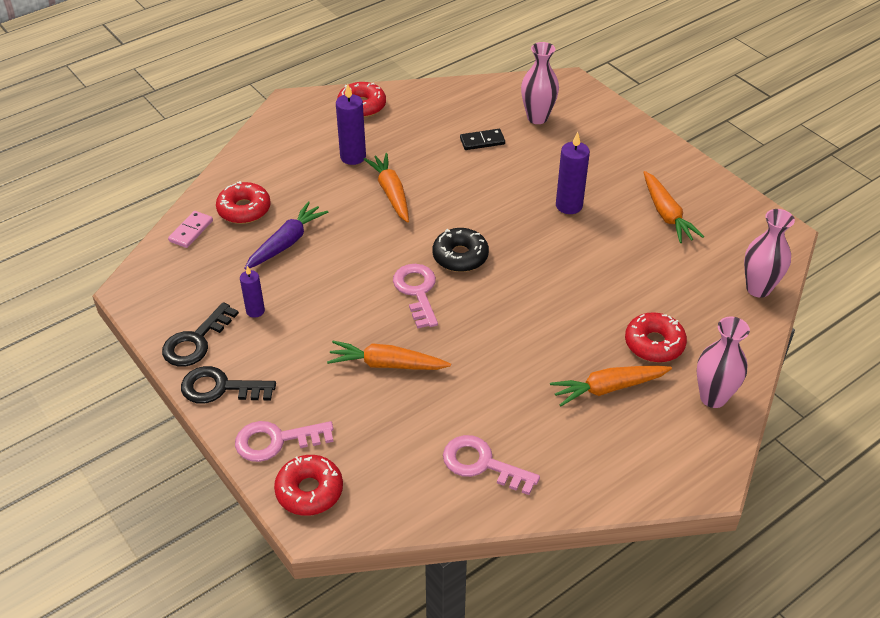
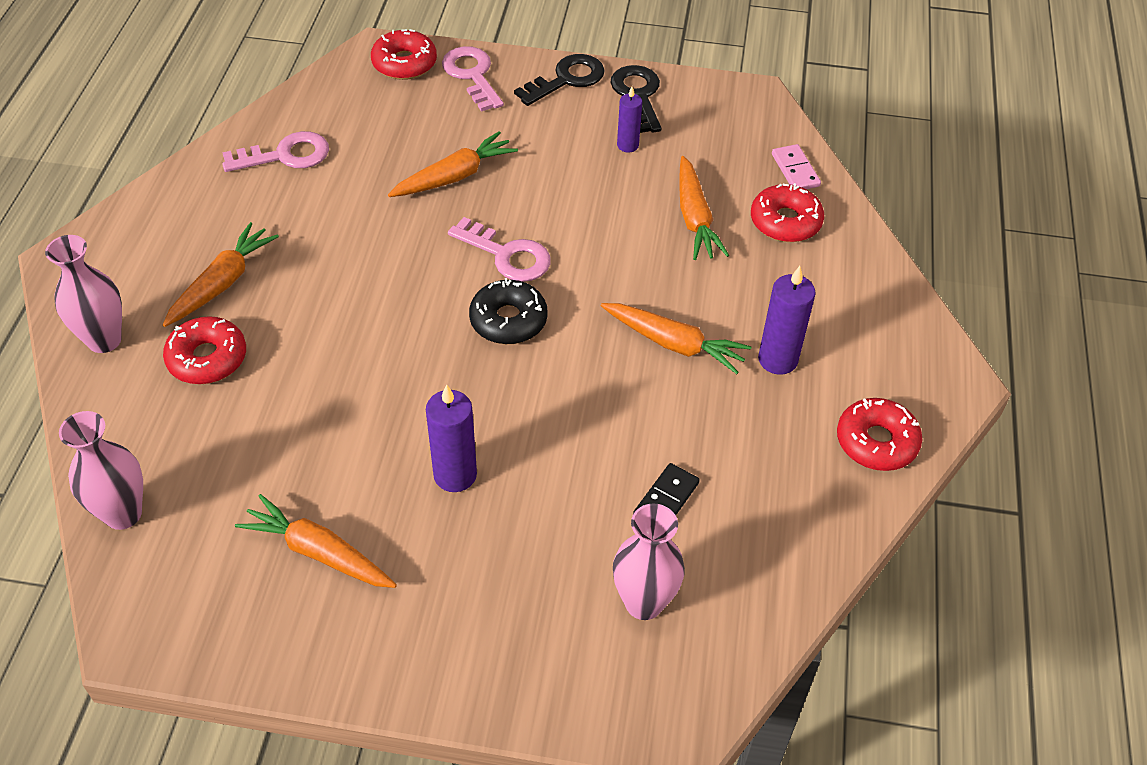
camera: 135 degrees right, 5 degrees up
(276, 441) = (472, 75): pink key -> pink key turned 60 degrees counterclockwise
(286, 243) = (695, 218): purple carrot -> orange carrot

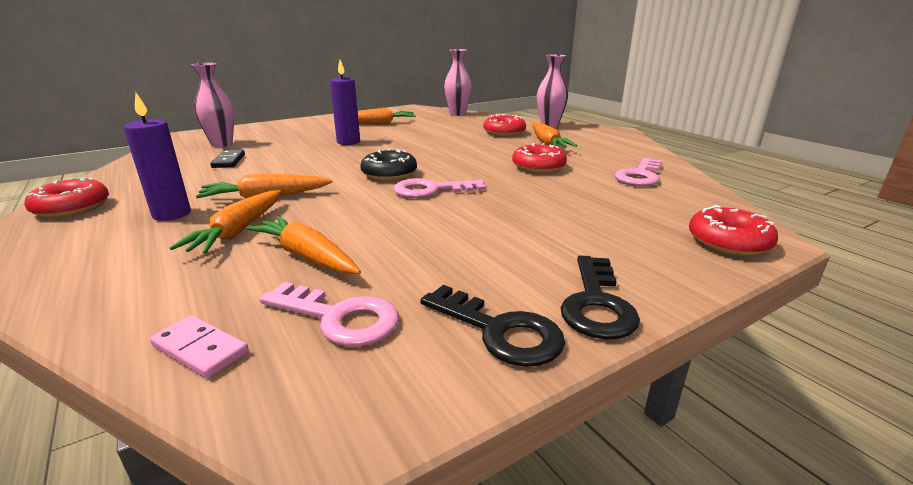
camera: 140 degrees right, 25 degrees down
(454, 176) = (534, 204): orange carrot -> orange carrot (239, 231)
(472, 75) = (670, 261): pink key -> pink key (339, 318)
(627, 145) = (439, 278): purple candle -> none
(785, 222) = (195, 291): red donut -> red donut (538, 167)

